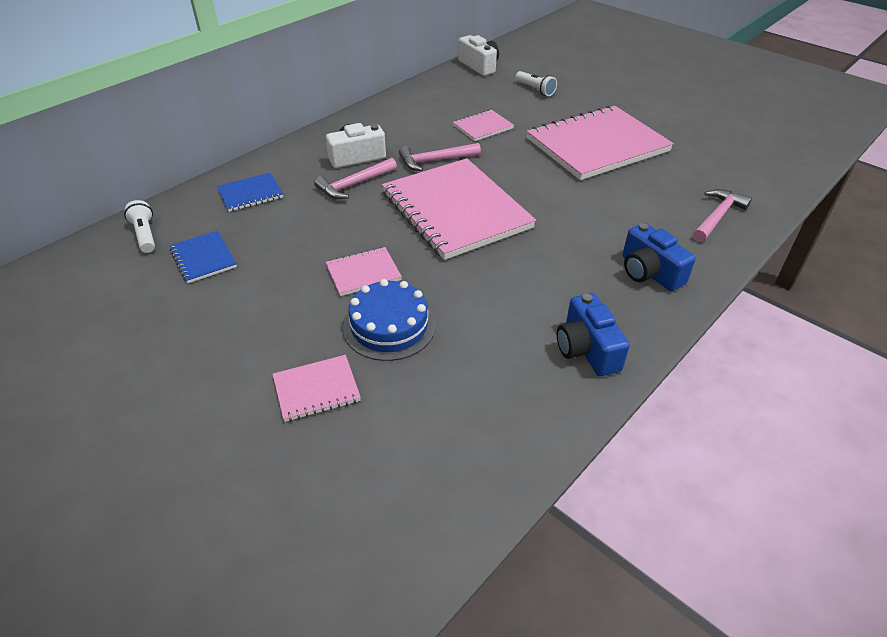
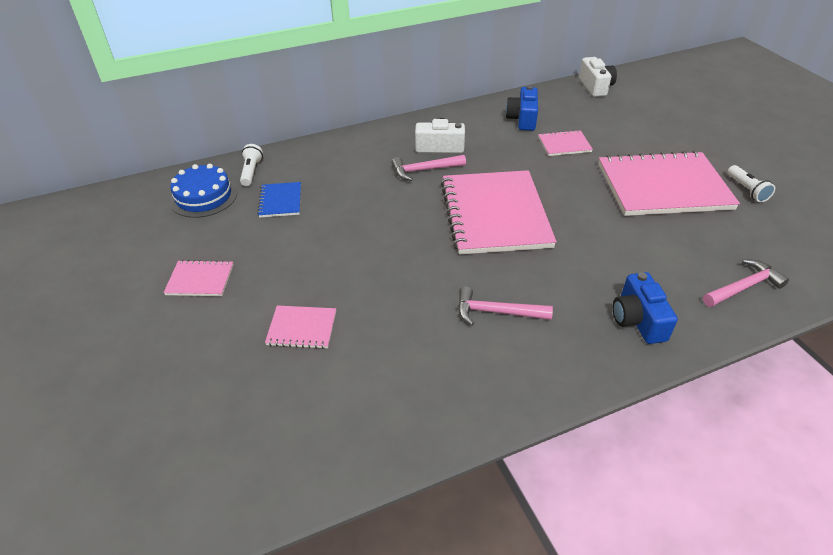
camera: 25 degrees right, 0 degrees up
(250, 194) = (341, 158): blue notebook -> none
(363, 273) = (389, 246): pink notebook -> pink notebook (200, 280)
(389, 326) = (383, 296): blue cake -> blue cake (203, 196)
(435, 160) = (504, 165): pink hammer -> pink hammer (496, 312)
(535, 90) = (635, 120): white flashlight -> white flashlight (747, 190)
(586, 349) = (534, 370): blue camera -> blue camera (522, 119)

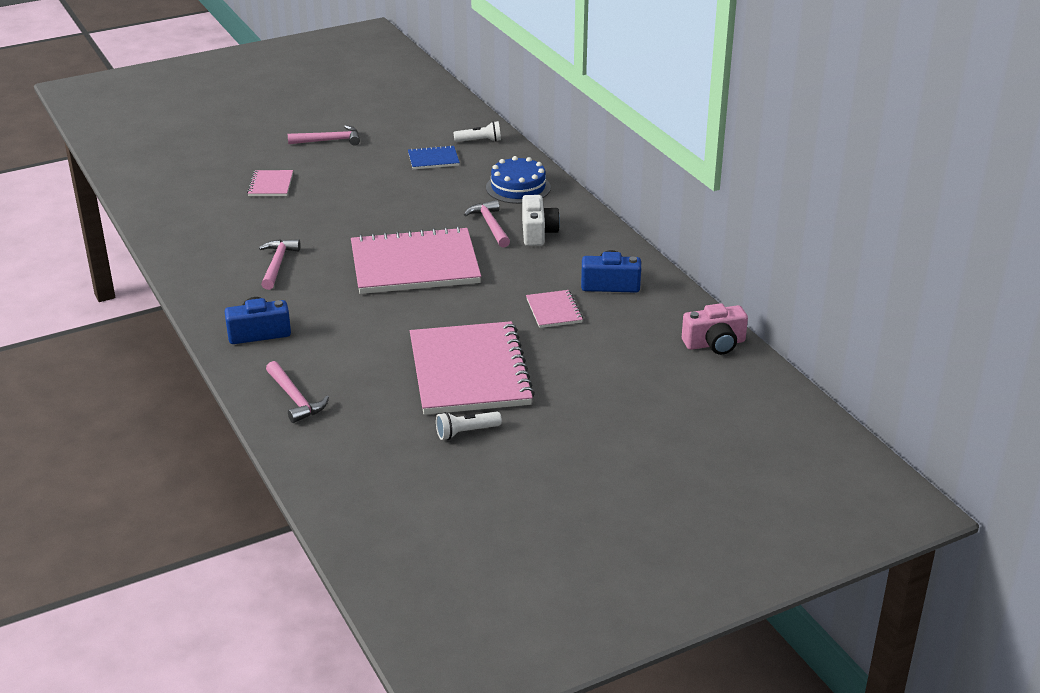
camera: 85 degrees right, 10 degrees down
(200, 280) = (329, 140): pink notebook -> pink hammer
(203, 196) = (438, 126): blue cake -> blue cake (518, 187)
(595, 86) = (715, 344): white camera -> pink camera

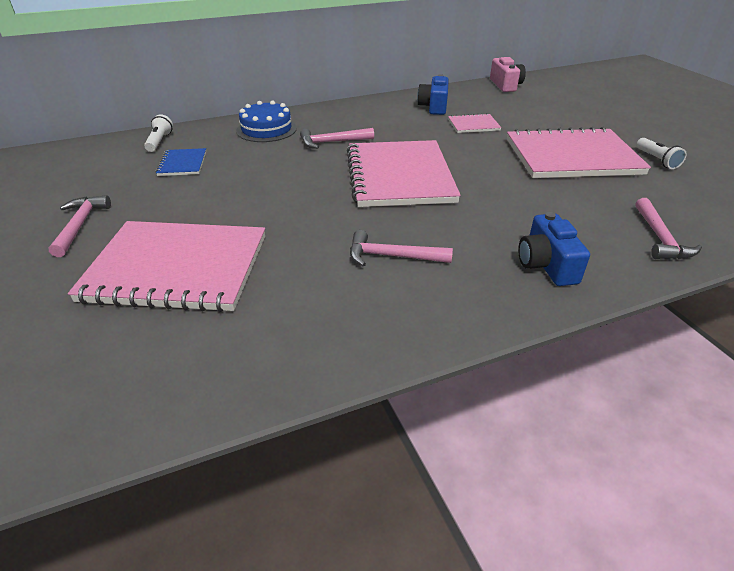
camera: 85 degrees left, 5 degrees up
(270, 185) = (177, 268): pink notebook -> pink notebook, size x2.25
(295, 398) = (660, 238): pink hammer -> pink hammer turned 120 degrees clockwise
(537, 232) = (350, 125): white camera -> none

